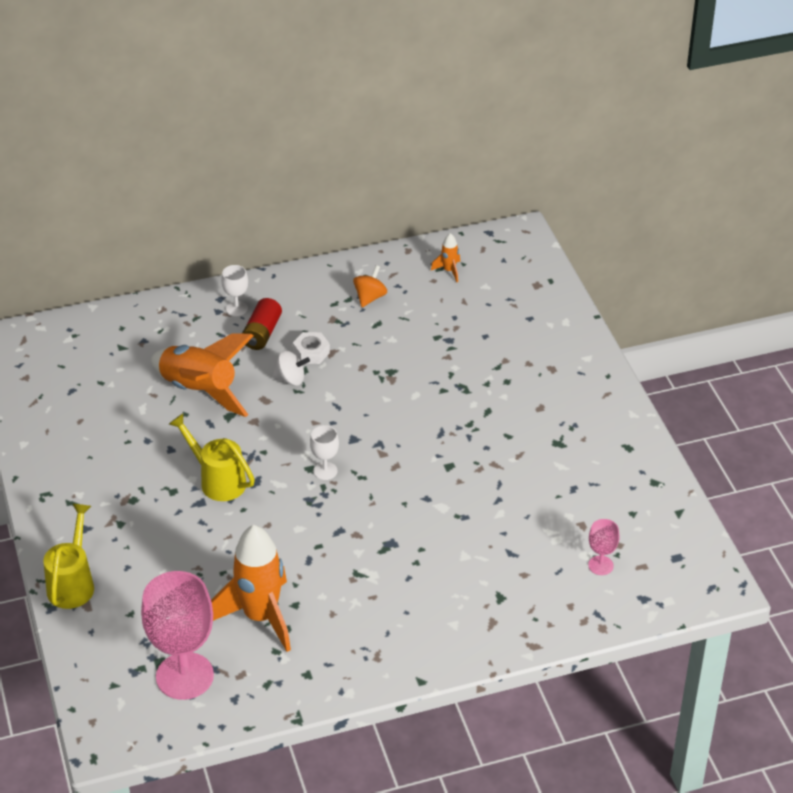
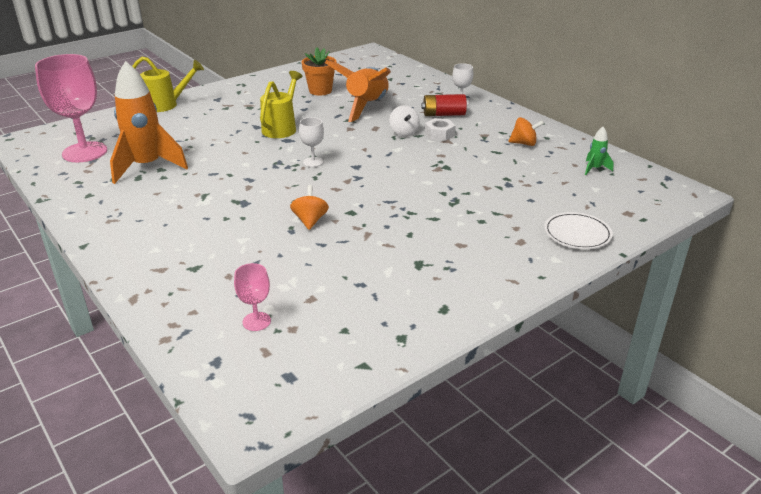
camera: 70 degrees right, 10 degrees down
(121, 422) = (320, 91): none -> orange flower pot
(449, 271) = (594, 169): orange rocket -> green rocket
(451, 499) = (310, 220): none -> orange spinning top
(555, 329) = (577, 233): none -> white plate

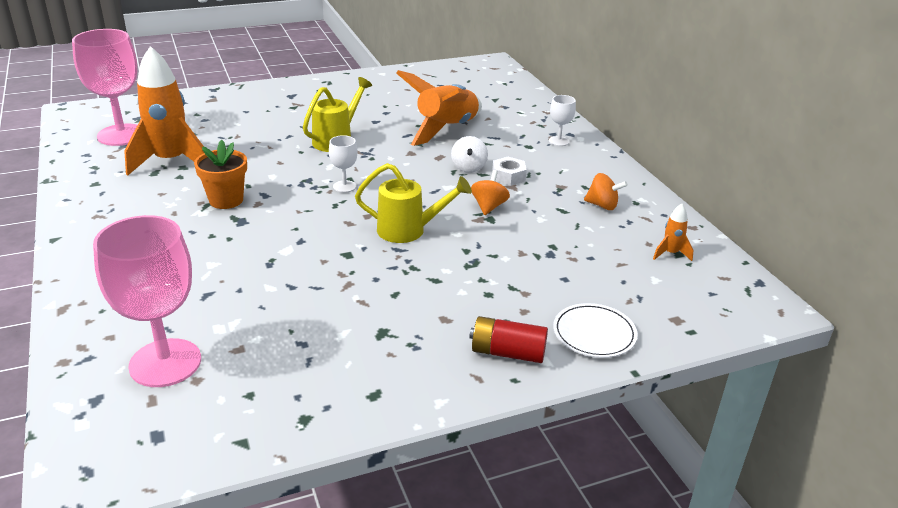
camera: 15 degrees right, 0 degrees up
(166, 105) = (234, 94): yellow watering can -> yellow watering can (408, 230)
(256, 321) = (165, 363): pink goblet -> pink goblet, size x2.17
(310, 220) = (297, 256): orange spinning top -> orange spinning top (489, 206)
(320, 91) = (407, 102): orange flower pot -> orange flower pot (226, 200)
(443, 114) = (529, 153): red battery -> red battery (508, 353)
(594, 169) = (670, 253): green rocket -> orange rocket

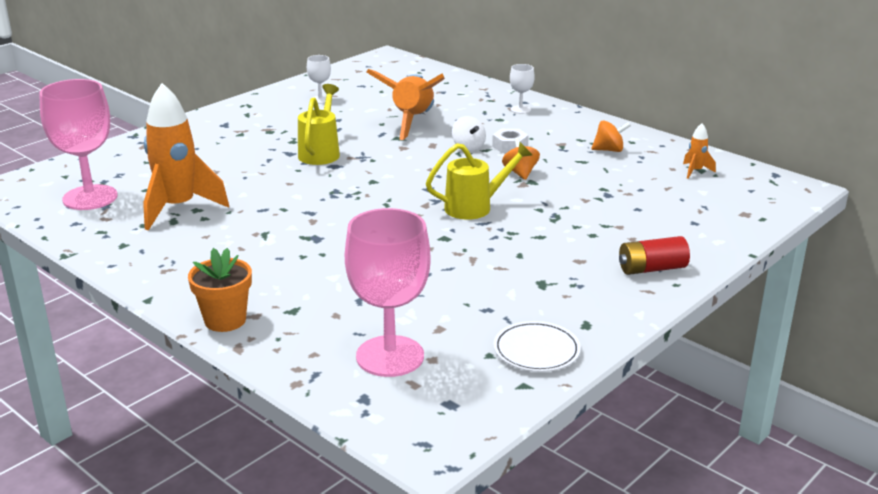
camera: 25 degrees left, 5 degrees down
(226, 200) = (279, 225): orange flower pot -> orange flower pot (225, 320)
(344, 186) = (376, 188): white goblet -> white goblet (320, 100)
(594, 333) = (699, 239): white plate -> white plate (536, 350)

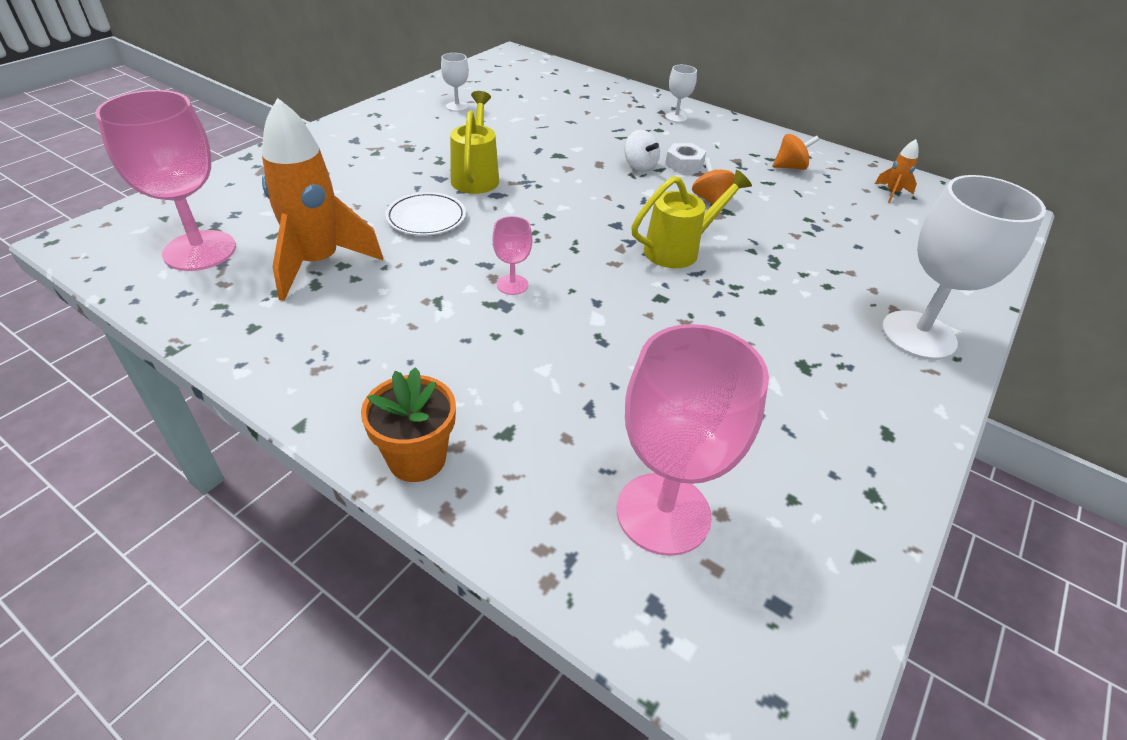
camera: 10 degrees left, 15 degrees up
(326, 226) = (512, 285): none -> pink goblet
(412, 121) = (567, 133): orange rocket -> none
(536, 350) = (848, 485): white plate -> white plate (426, 217)
(652, 269) = (918, 335): red battery -> white goblet

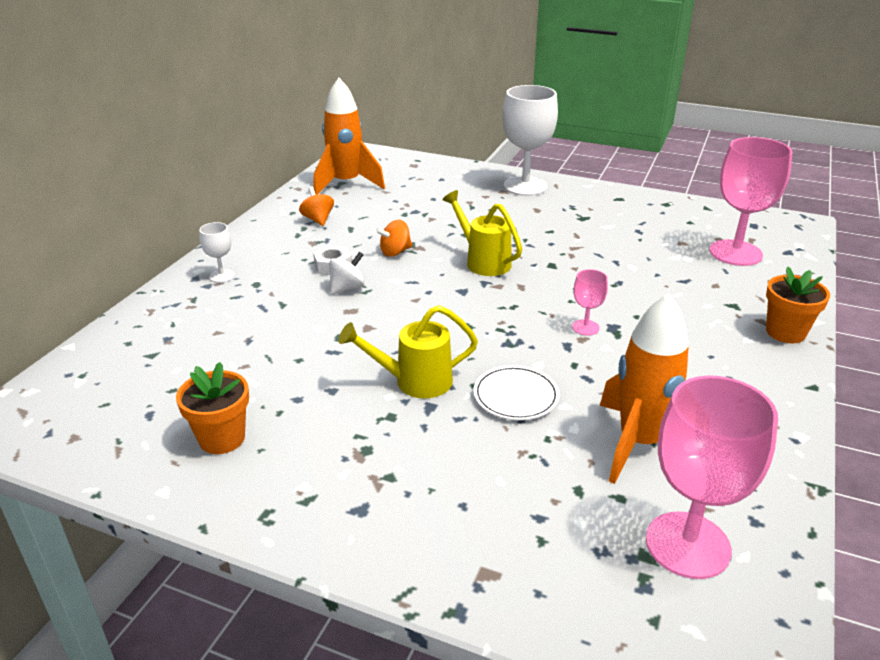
camera: 100 degrees left, 10 degrees down
(457, 106) = (222, 438): white goblet -> orange flower pot
(892, 193) = (346, 184): orange rocket -> orange rocket, size x2.35

